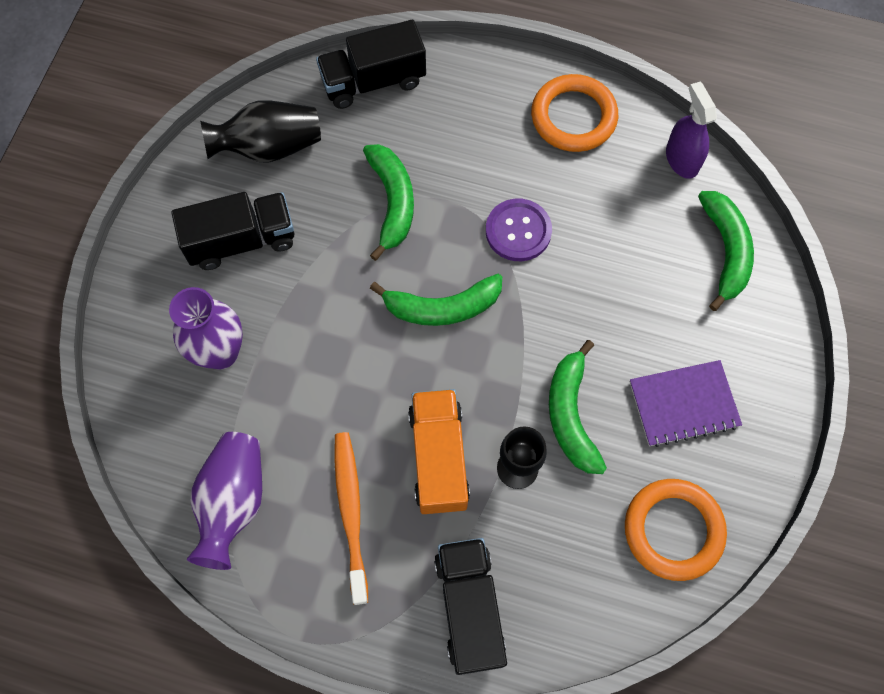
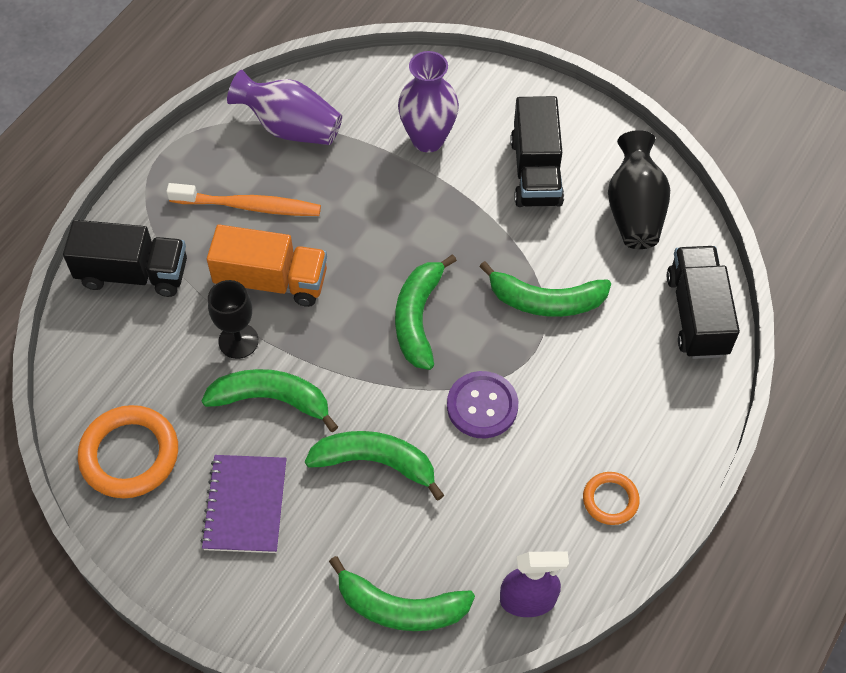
camera: 105 degrees right, 10 degrees down
(573, 117) = (610, 500): orange ring -> orange ring, size x0.56
(603, 305) = (375, 462): none -> green banana

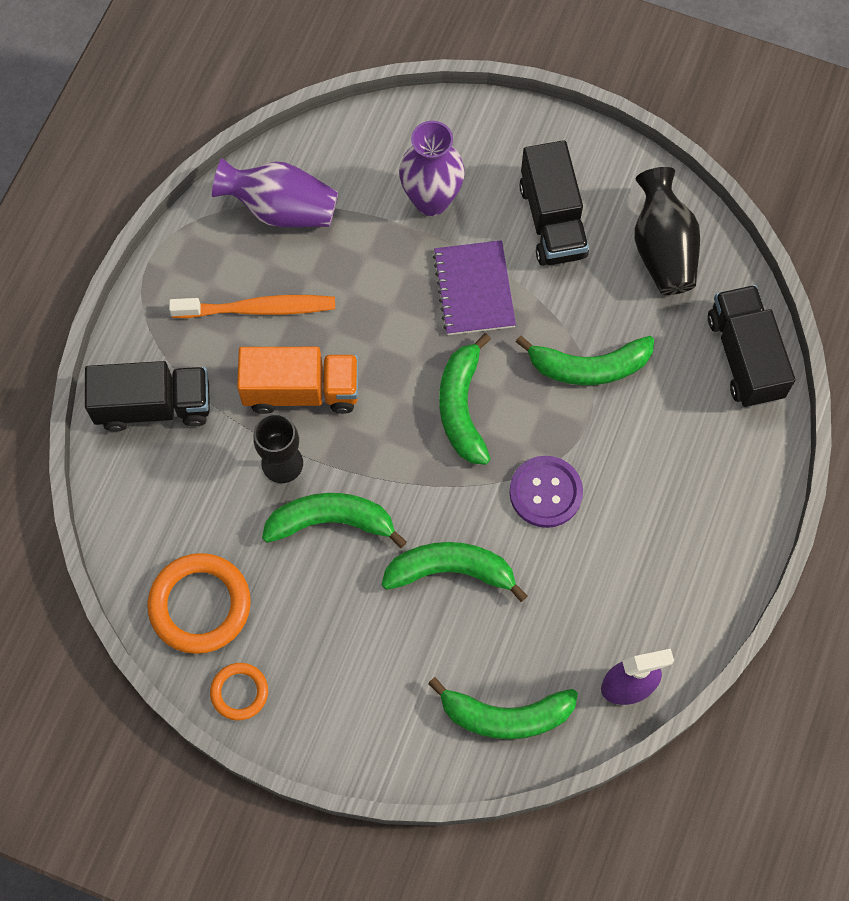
camera: 10 degrees left, 10 degrees up
(245, 505) = (330, 638): purple notebook -> purple notebook (474, 289)
(610, 500) = (690, 570): orange ring -> orange ring (239, 692)

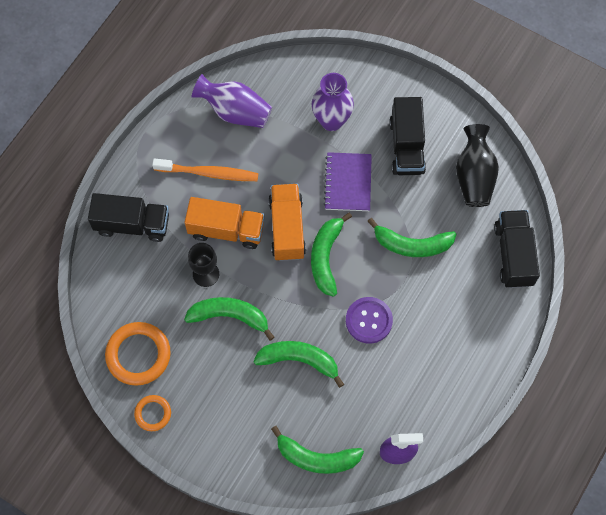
camera: 10 degrees right, 0 degrees up
(394, 373) = (287, 228): none -> orange truck

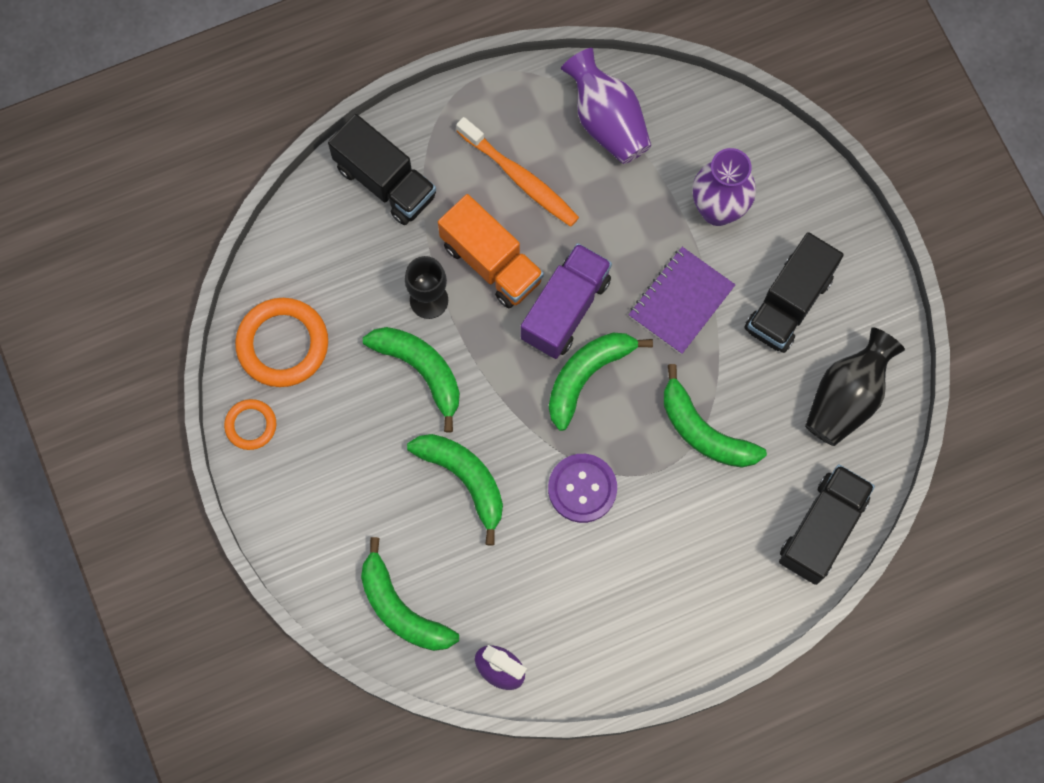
camera: 35 degrees right, 5 degrees up
(287, 228) = (565, 309): orange truck -> purple truck

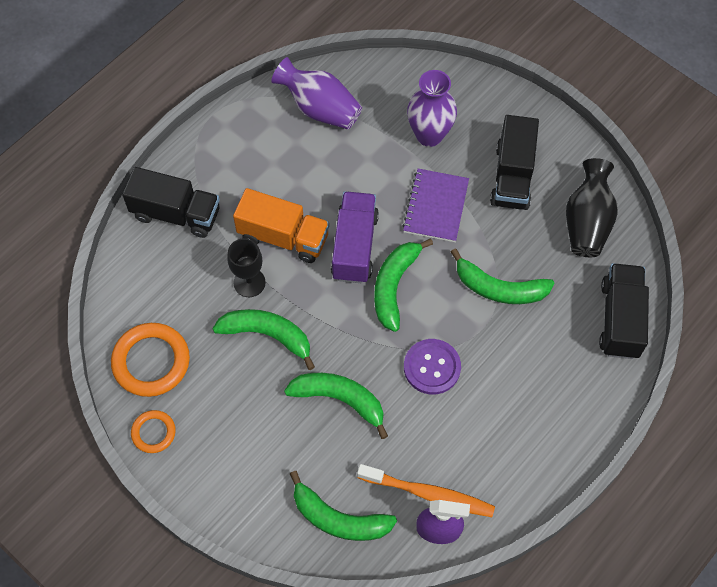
camera: 25 degrees left, 10 degrees down
(520, 178) = (276, 171): orange toothbrush -> orange toothbrush (429, 494)

